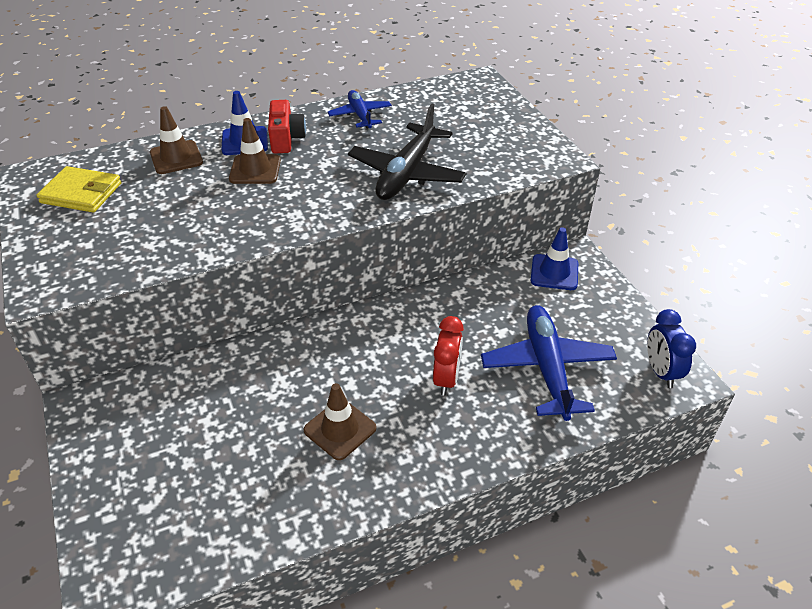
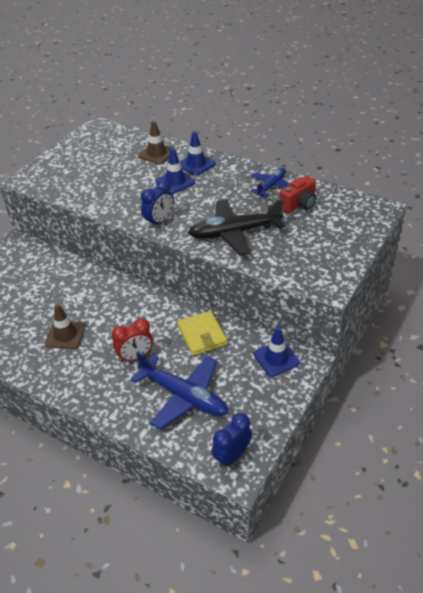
camera: 55 degrees right, 0 degrees up
(81, 193) = (99, 147): yellow wallet -> yellow wallet (202, 335)
(255, 170) = (175, 182): brown traffic cone -> blue traffic cone
(286, 139) = (215, 175): red camera -> red camera (299, 204)
(315, 214) = (159, 222): none -> blue clock
(547, 367) = (184, 396): blue plane -> blue plane turned 75 degrees clockwise

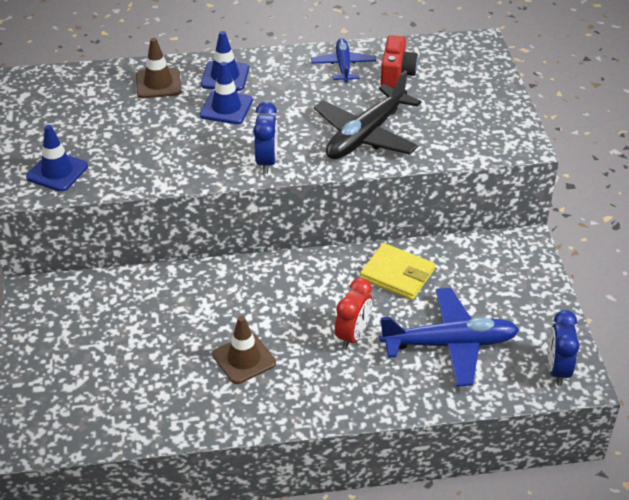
camera: 40 degrees left, 0 degrees up
(276, 358) = (496, 256): blue traffic cone -> blue traffic cone (57, 172)

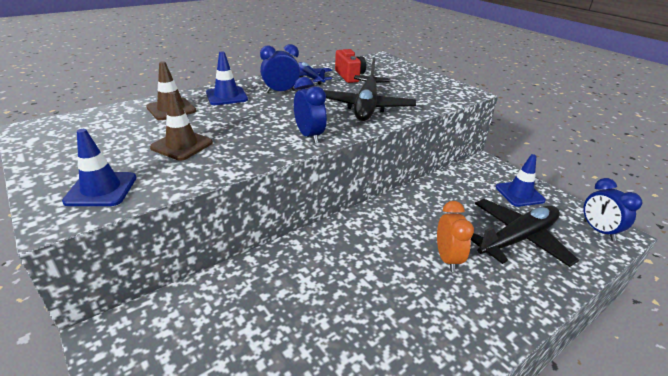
camera: 30 degrees left, 10 degrees down
(226, 108) = (244, 112): blue traffic cone -> blue traffic cone (519, 194)
(244, 359) = (380, 316): brown traffic cone -> brown traffic cone (182, 145)
(289, 83) = (280, 91): none -> blue clock
(353, 335) = (447, 259): red clock -> orange clock
(397, 274) = (432, 204): yellow wallet -> none
(450, 344) = (517, 239): blue plane -> black plane

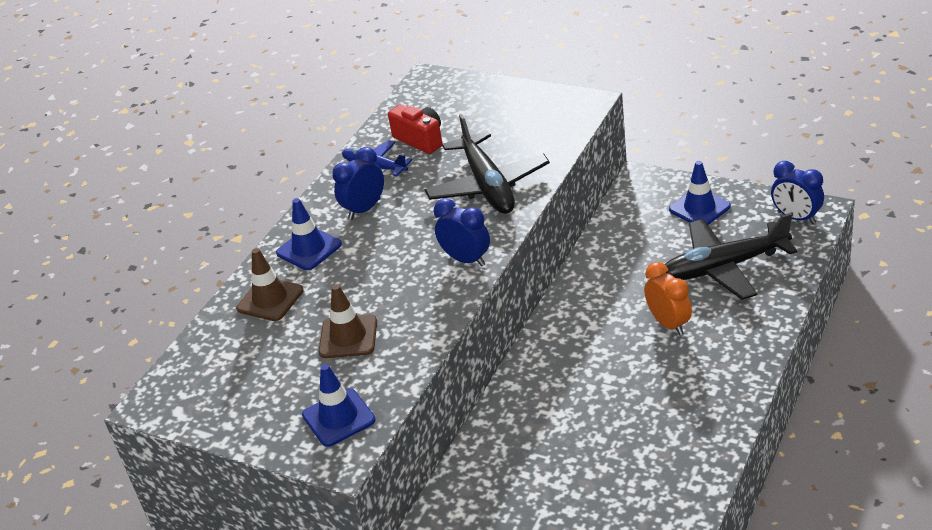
camera: 20 degrees left, 5 degrees up
(517, 239) = (723, 267): black plane -> black plane turned 135 degrees counterclockwise

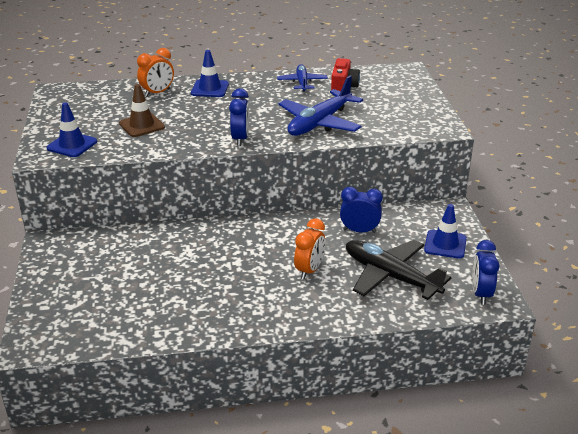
camera: 50 degrees right, 5 degrees down
(270, 299) = (157, 93): brown traffic cone -> orange clock
(364, 209) = (260, 92): blue clock -> blue clock (359, 231)
(488, 186) = (319, 123): black plane -> blue plane

